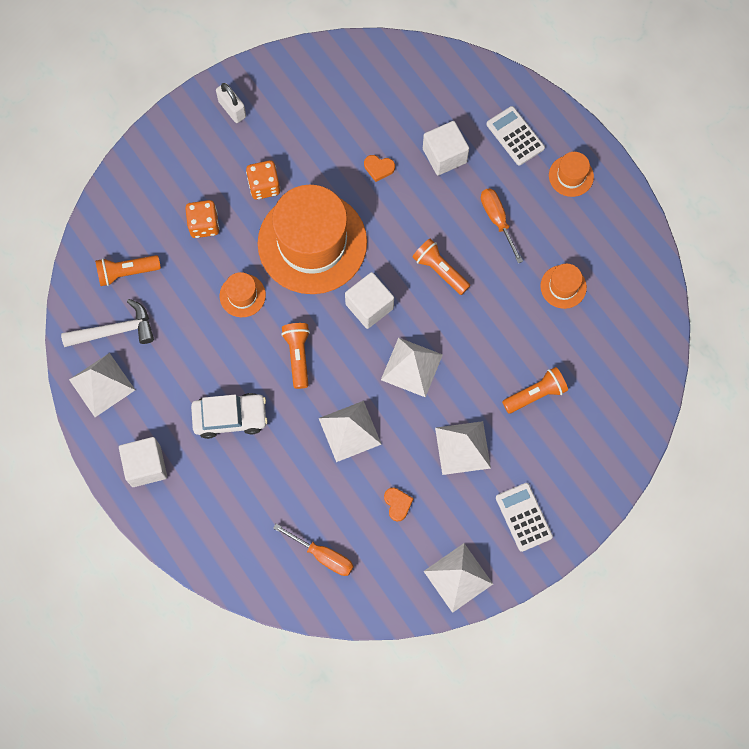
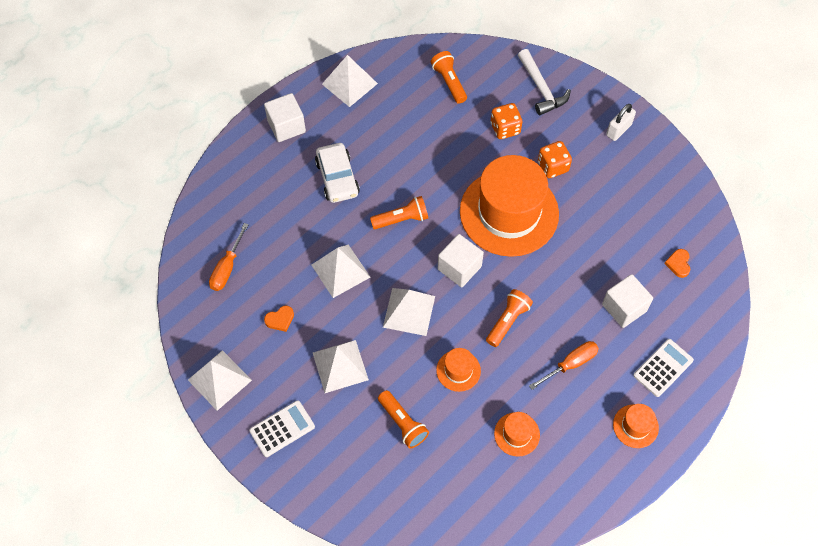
camera: 80 degrees right, 10 degrees down
(115, 331) = (397, 83): white hammer -> white hammer (541, 88)
(242, 295) = (447, 168): orange hat -> orange hat (458, 370)
(379, 168) = (595, 254): orange heart -> orange heart (678, 264)

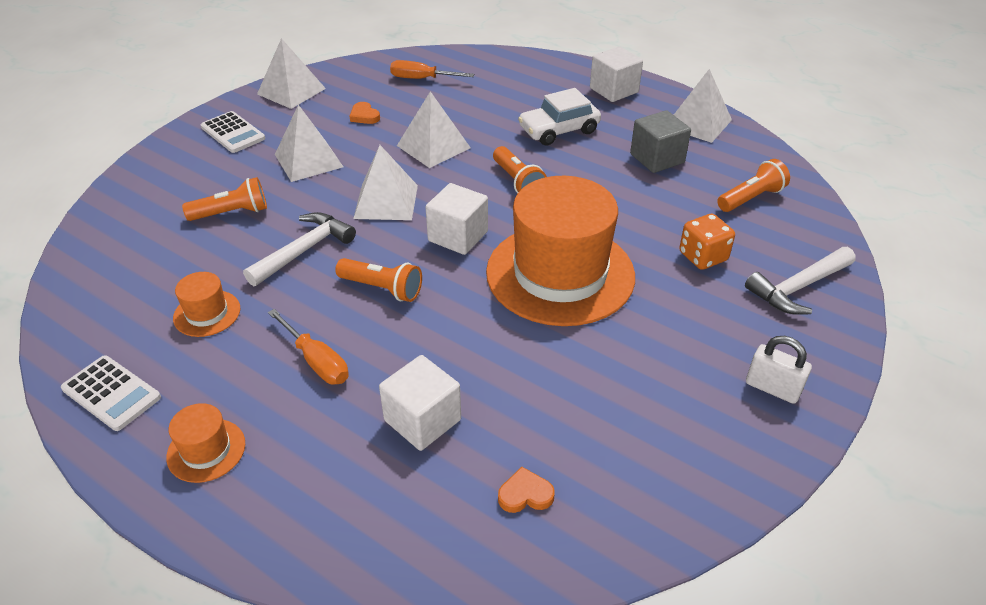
camera: 80 degrees right, 20 degrees down
(390, 123) = (657, 158): none -> grey cube
(403, 423) = (232, 213): orange flashlight -> orange flashlight turned 150 degrees counterclockwise
(458, 370) = (304, 250): orange hat -> white hammer
(553, 166) = (659, 312): orange dice -> none
(663, 368) = (312, 482): white calculator -> white calculator (111, 393)

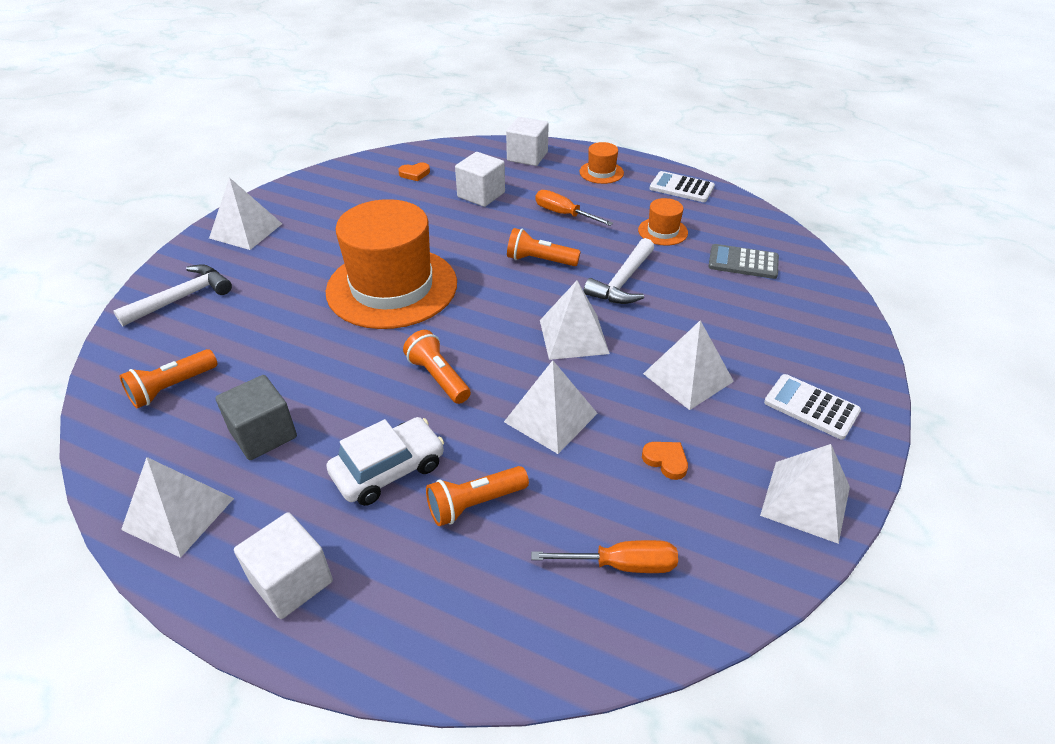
camera: 170 degrees right, 0 degrees up
(154, 258) = (743, 262): none -> grey calculator
(232, 213) = (716, 307): orange flashlight -> orange flashlight (474, 504)
(458, 236) = (489, 309): white cube -> white cube (527, 156)
(703, 257) = (256, 316): orange dice -> none
(772, 388) = (246, 231): white padlock -> white pyramid

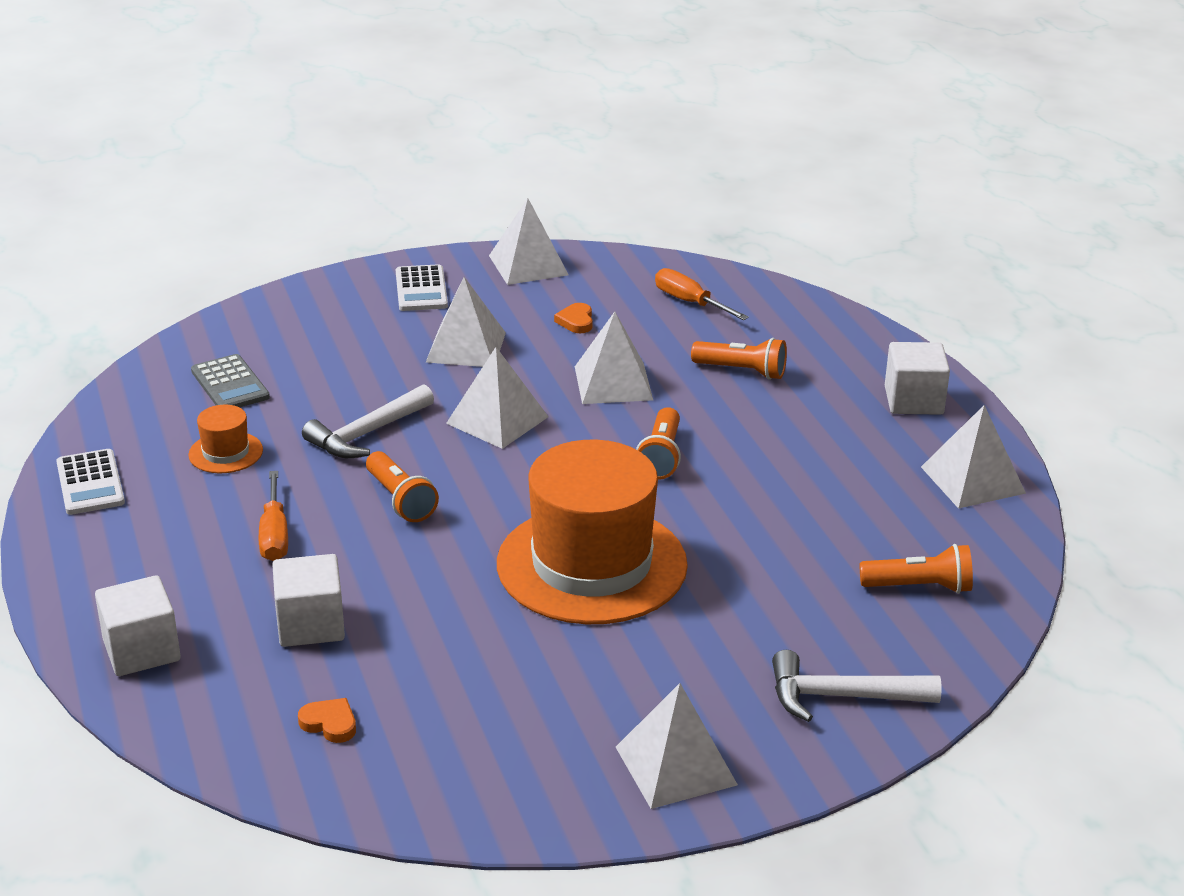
camera: 135 degrees left, 10 degrees down
(263, 434) = (861, 498): grey cube -> none
(388, 469) = (781, 420): white car -> none
(601, 172) = (117, 561): orange hat -> none
(622, 282) = (367, 434): white hammer -> white hammer turned 150 degrees clockwise

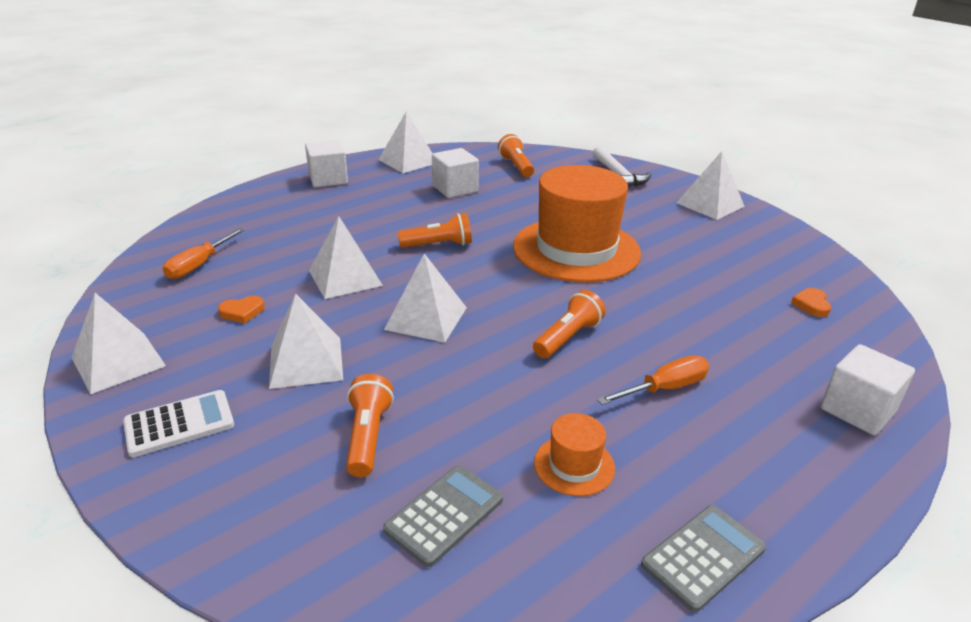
camera: 110 degrees left, 0 degrees up
(90, 483) = (703, 557): white calculator -> grey calculator
(310, 625) = (741, 338): white cube -> white cube (455, 189)
(367, 434) = (486, 381): white hammer -> none
(742, 371) = (309, 232): orange flashlight -> orange flashlight (368, 436)

